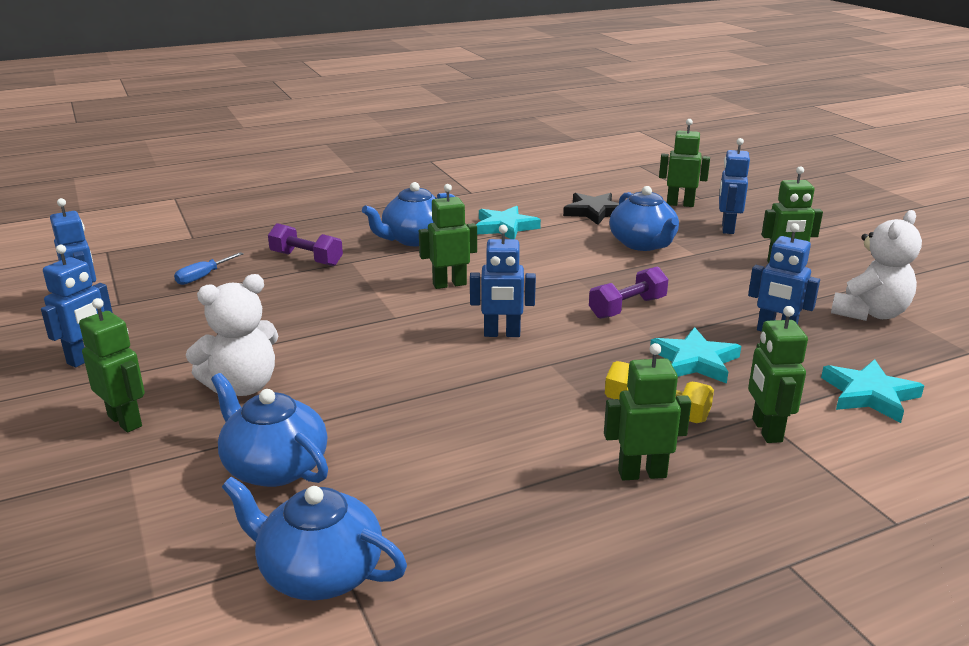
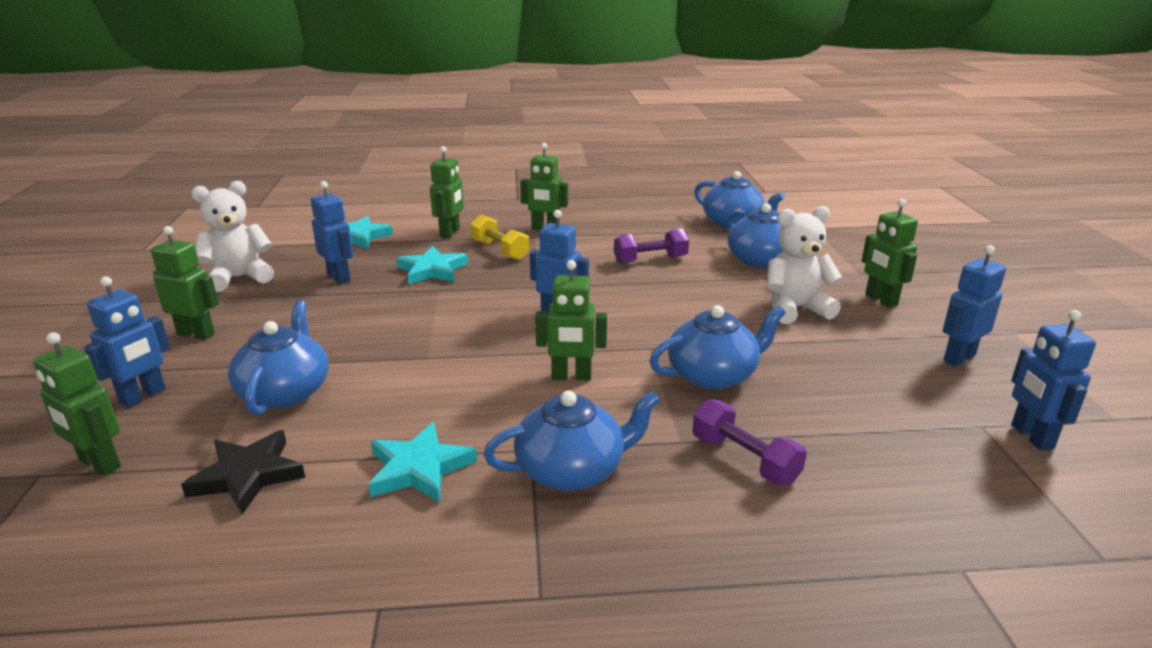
camera: 160 degrees left, 0 degrees up
(203, 277) = (890, 453): blue screwdriver -> none
(332, 304) = (713, 375): none -> blue teapot
(627, 308) = (422, 317): purple dumbbell -> purple dumbbell (650, 260)

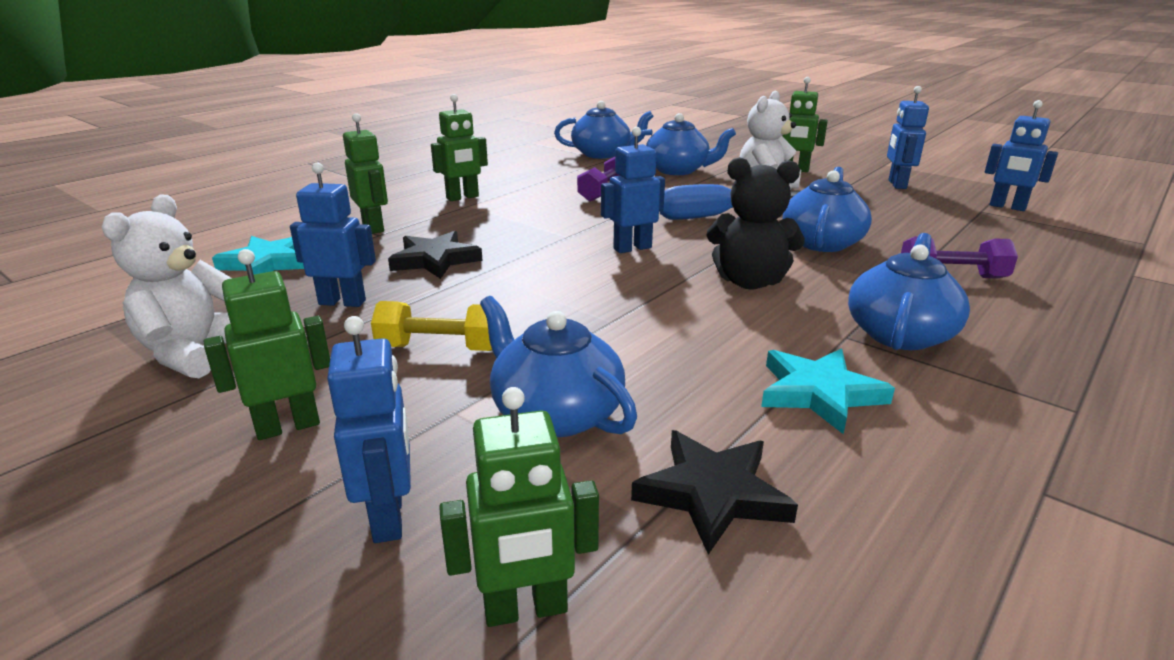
camera: 45 degrees left, 0 degrees up
(432, 270) = (435, 260): turquoise star -> black star
(500, 250) = (462, 224): yellow dumbbell -> yellow dumbbell (440, 348)
(571, 377) = (749, 282): green robot -> black teddy bear
(681, 314) = (714, 216): none -> blue screwdriver

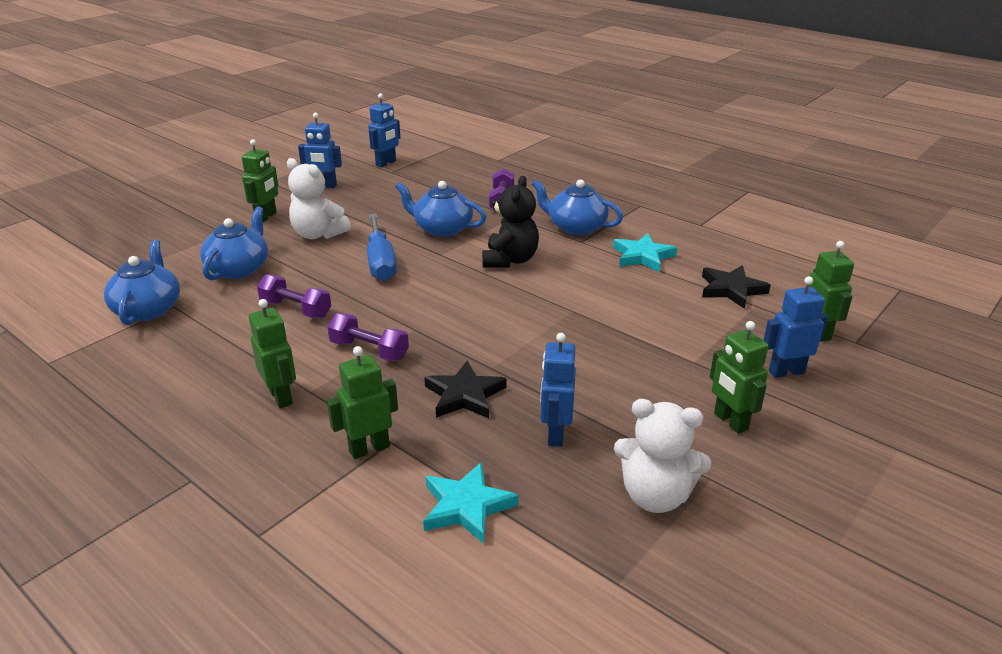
camera: 90 degrees left, 5 degrees up
(440, 348) = (622, 375): yellow dumbbell -> none
(528, 220) = (369, 350): none -> purple dumbbell
(555, 413) = (684, 329): blue teapot -> none
(632, 248) = (446, 299): blue robot -> none

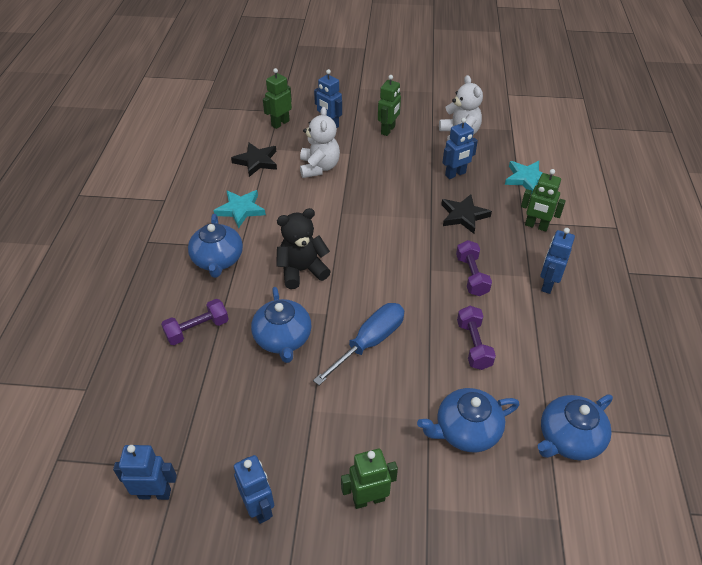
camera: 125 degrees left, 15 degrees up
(281, 397) = (547, 284): green robot -> blue robot
(318, 234) = (364, 421): white teddy bear -> white teddy bear (319, 167)

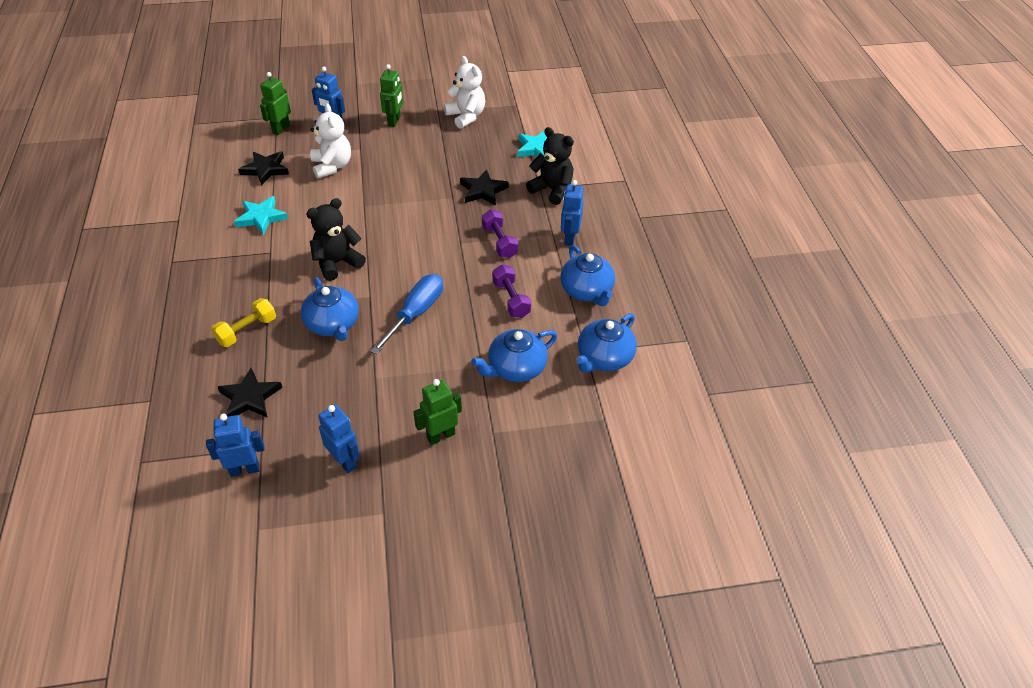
camera: 15 degrees left, 0 degrees up
(181, 407) = (250, 397): none -> black star
(197, 329) = (247, 330): purple dumbbell -> yellow dumbbell
(218, 260) = (250, 267): blue teapot -> blue teapot (587, 291)
(455, 174) = (469, 154): blue robot -> none
(536, 226) = (552, 190): green robot -> black teddy bear

